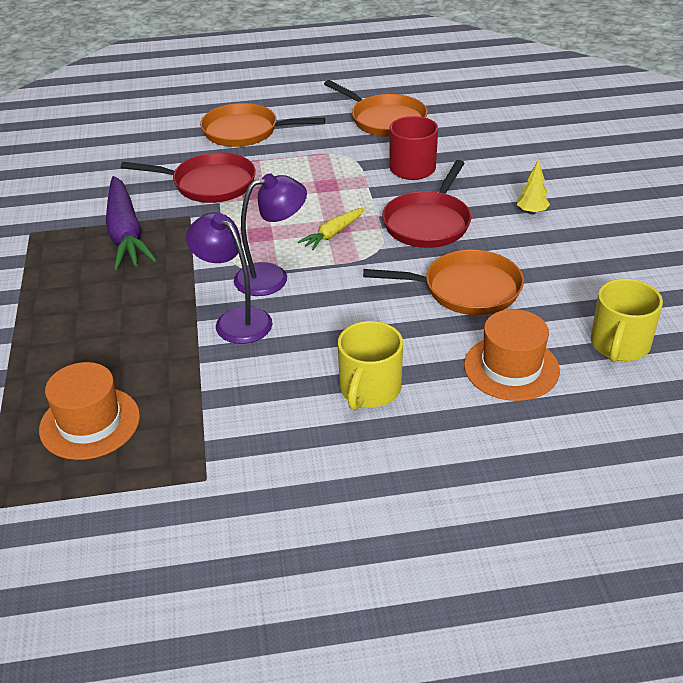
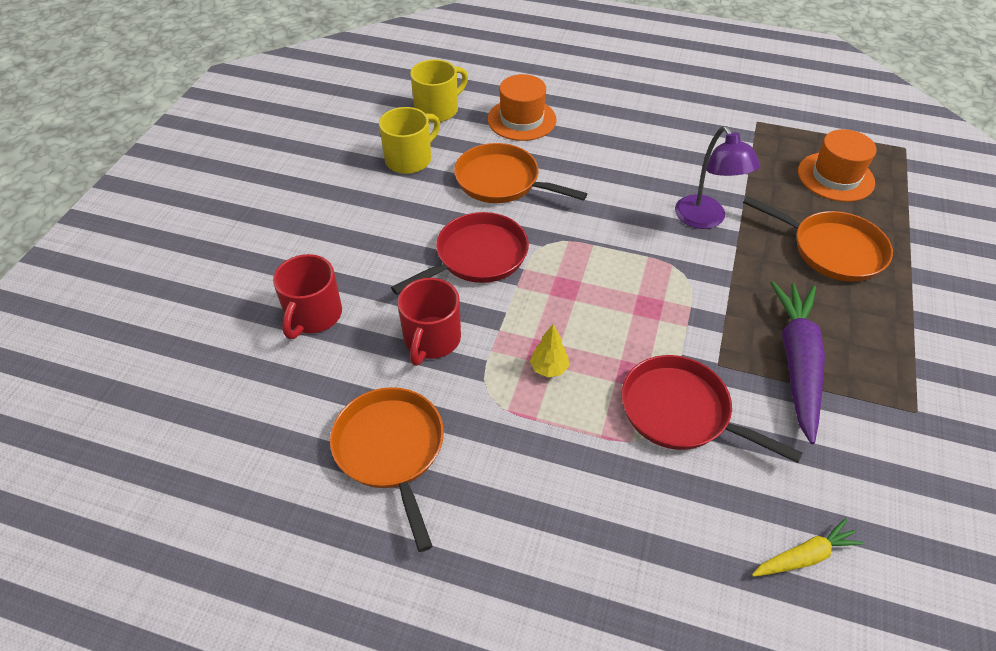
camera: 155 degrees left, 10 degrees up
(245, 131) = (595, 514): orange pan -> orange pan (832, 250)
(272, 277) = (657, 250): purple lamp -> none
(333, 234) = (575, 278): yellow carrot -> yellow carrot (804, 556)
(369, 390) = (626, 136): yellow mug -> yellow mug (410, 159)
(509, 155) = (313, 315): none -> red mug
(531, 212) = (374, 233): yellow tree -> yellow tree (549, 369)

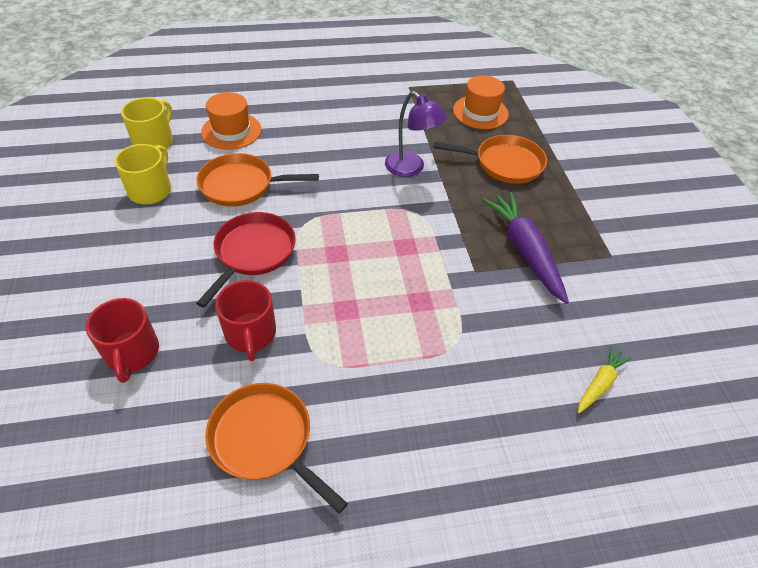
camera: 30 degrees left, 0 degrees up
(549, 369) = (357, 321): yellow tree -> none
(681, 412) = (468, 316): red pan -> none

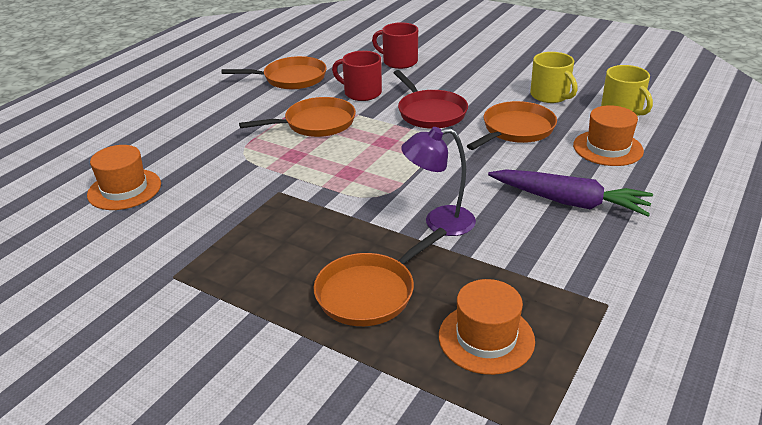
camera: 135 degrees right, 15 degrees down
(351, 326) = (316, 123): none -> orange pan
(525, 251) = (256, 228): purple carrot -> purple carrot (569, 202)
(599, 384) = (124, 189): yellow carrot -> orange hat

